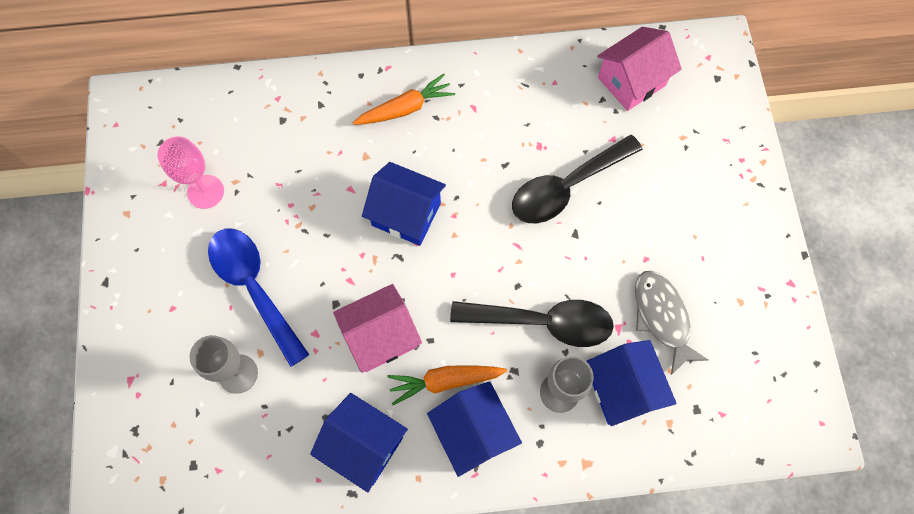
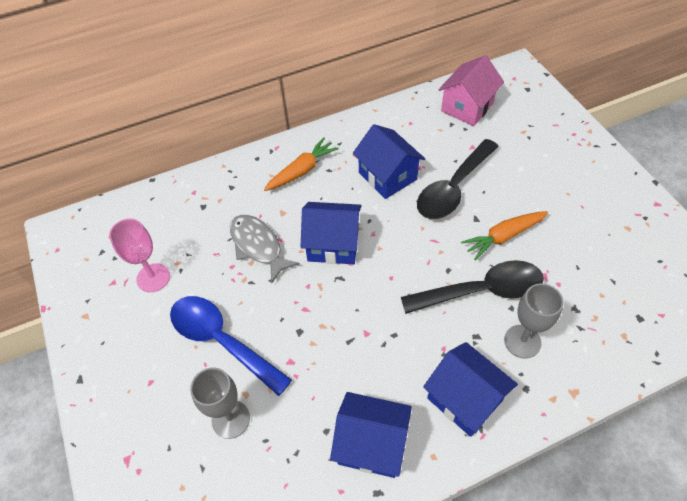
camera: 15 degrees left, 15 degrees down
(381, 336) = (350, 345): pink house -> none
(445, 381) = (421, 364): orange carrot -> orange carrot (503, 237)
(622, 389) = (572, 321): blue house -> blue house (387, 176)
(662, 317) = (574, 257): grey fish -> grey fish (258, 246)

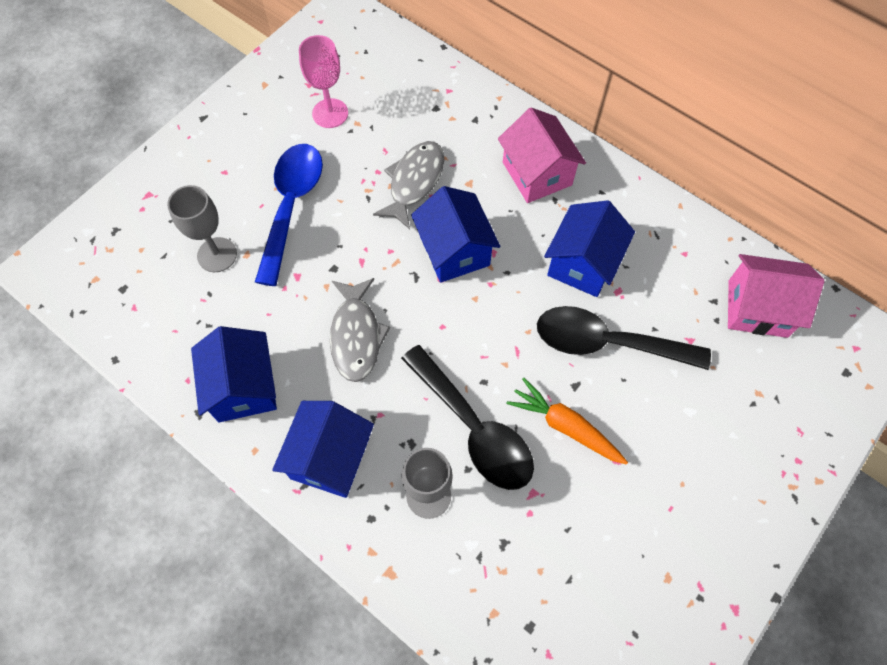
camera: 60 degrees right, 10 degrees up
(301, 171) = (537, 173): orange carrot -> pink house
(368, 338) = (356, 336): none -> grey fish

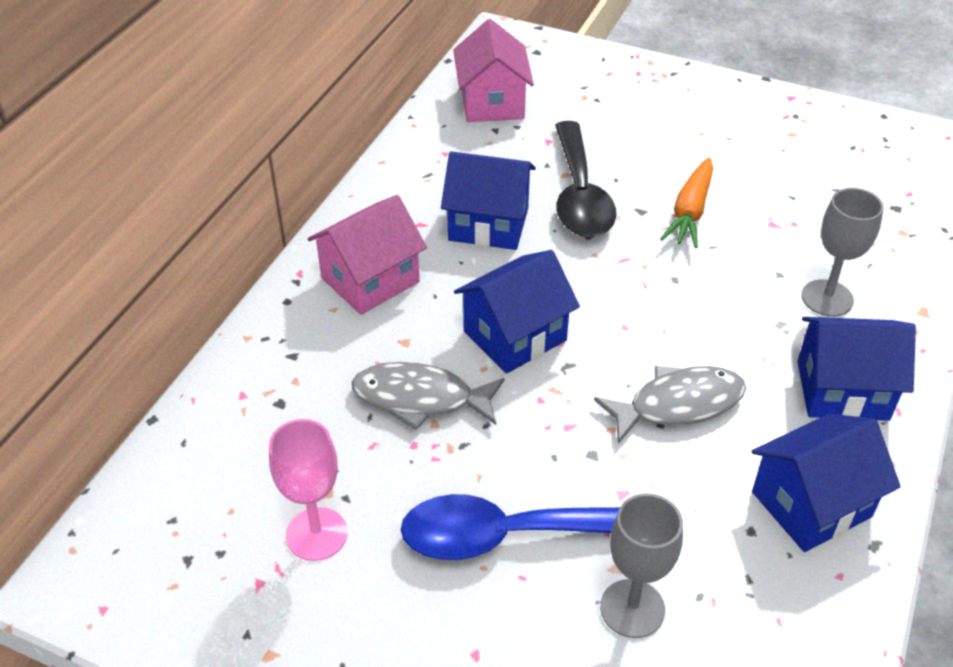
camera: 105 degrees left, 20 degrees down
(474, 428) = (733, 277): black spoon -> none

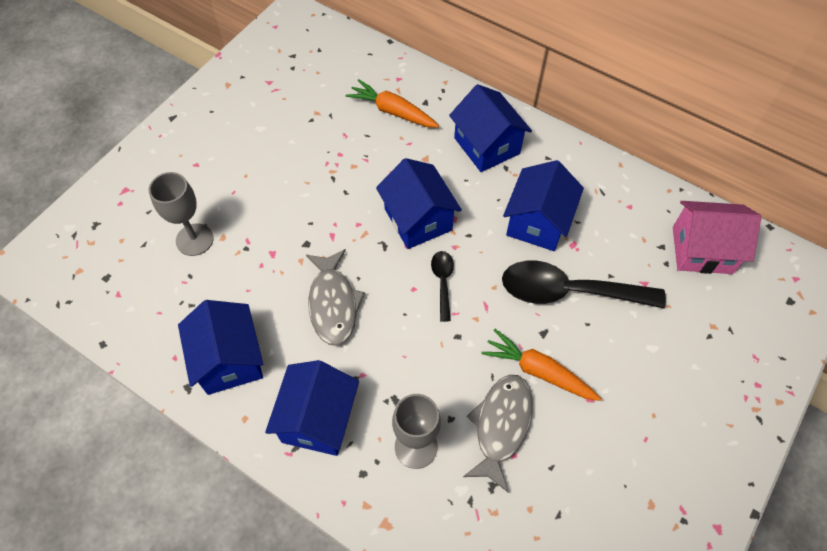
camera: 100 degrees right, 15 degrees up
(316, 391) = (393, 111): none -> orange carrot
(316, 534) = (291, 106): pink goblet -> none
(370, 280) = (487, 145): pink house -> blue house
(420, 398) = (374, 161): grey fish -> grey fish (501, 426)
(510, 535) = (261, 190): blue spoon -> none
(605, 300) = (442, 282): none -> black spoon

